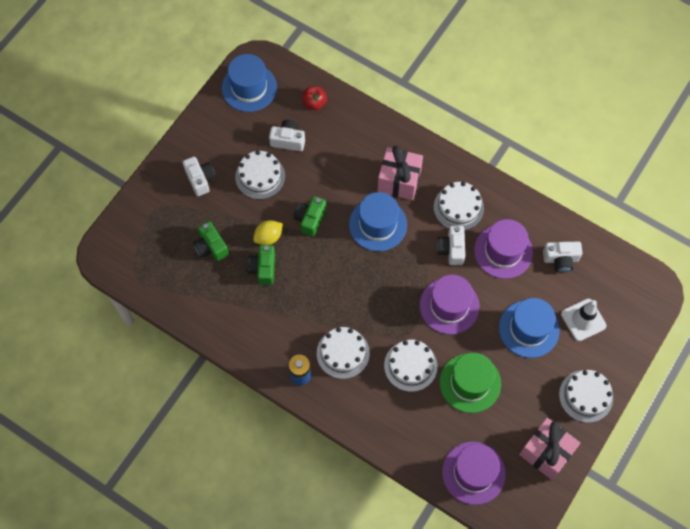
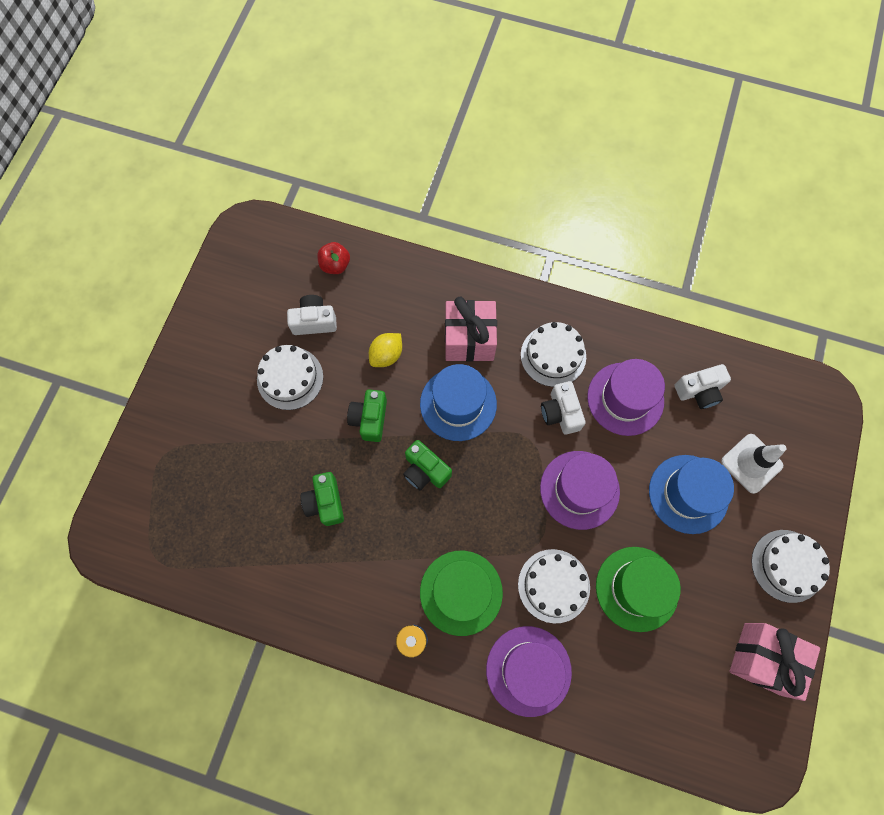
camera: 15 degrees left, 5 degrees up
(200, 179) = (212, 401): white camera -> none
(211, 247) = (249, 490): green camera -> green camera (425, 470)
(249, 87) = (246, 265): blue hat -> none
(268, 237) = (321, 457): yellow lemon -> yellow lemon (386, 355)
(343, 353) = (461, 592): white cake -> green hat
(473, 473) = (679, 715): purple hat -> purple hat (528, 670)

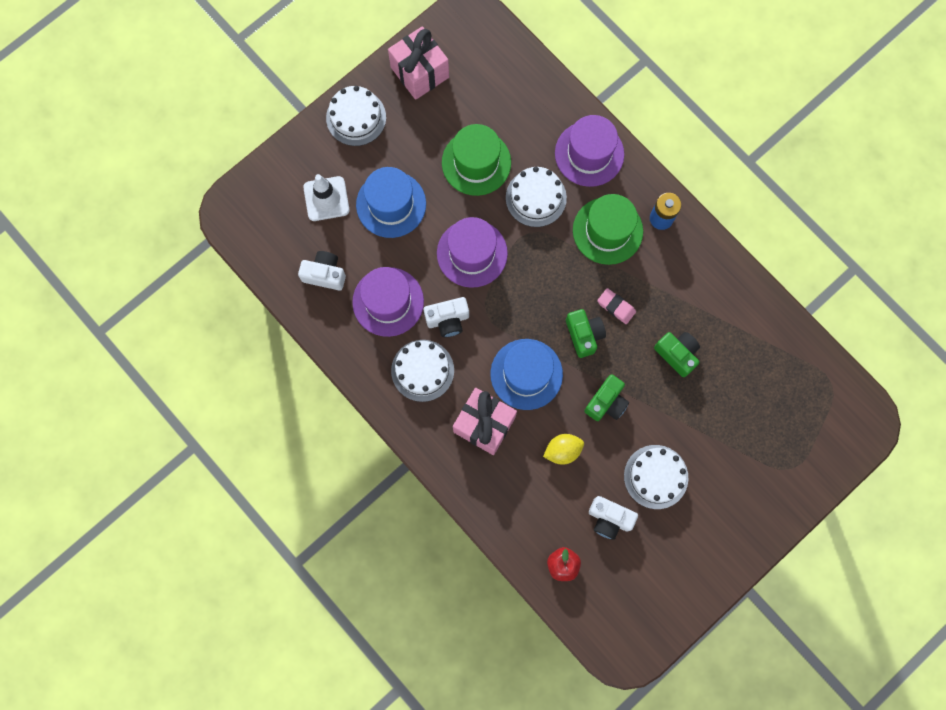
camera: 150 degrees left, 5 degrees up
(325, 502) = (677, 354): green camera -> green camera turned 60 degrees counterclockwise
(409, 516) = (616, 307): none -> pink eraser
(560, 413) = (448, 320): white camera -> white camera turned 60 degrees clockwise

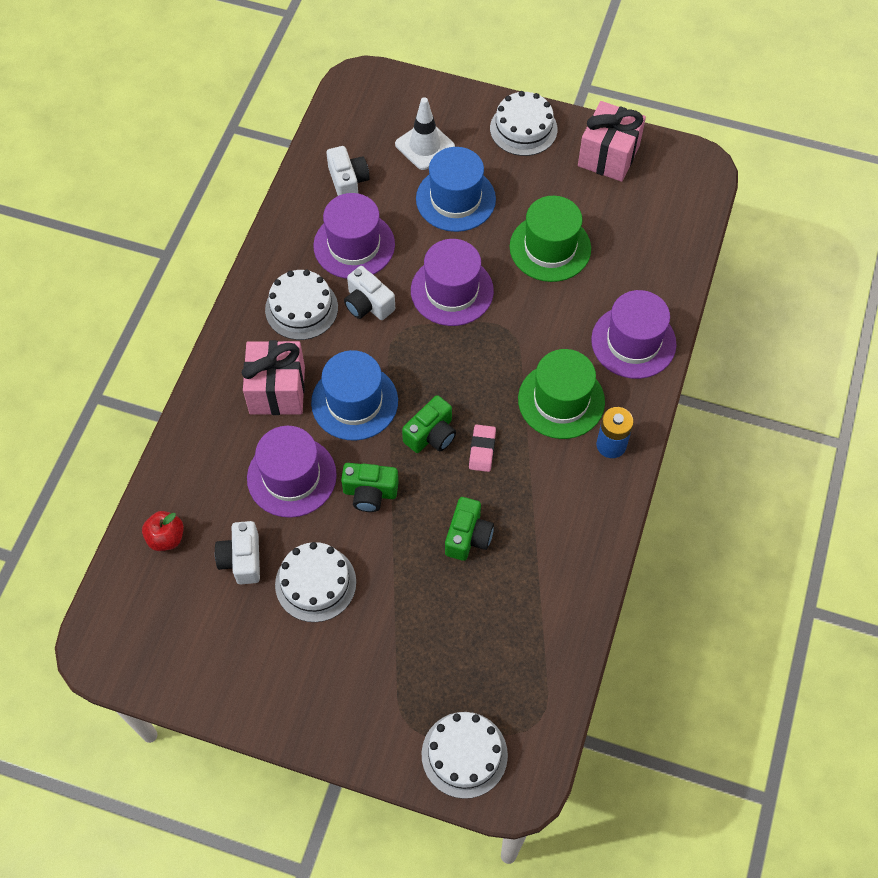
camera: 60 degrees right, 15 degrees down
(536, 198) = (550, 317): white cake -> white cake (464, 754)
(562, 450) = (291, 476): yellow lemon -> purple hat

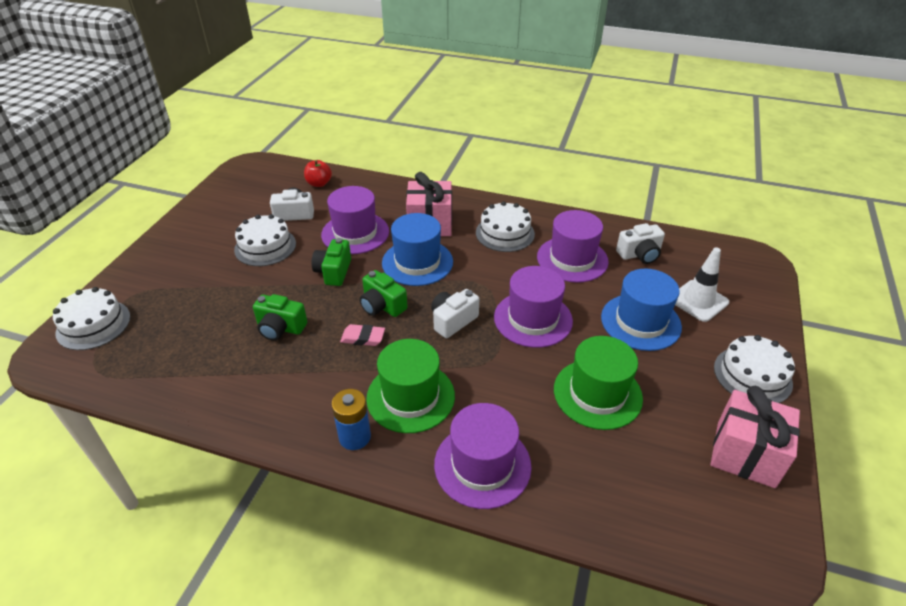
camera: 90 degrees right, 20 degrees down
(368, 304) = (512, 268): white camera -> white camera (453, 321)

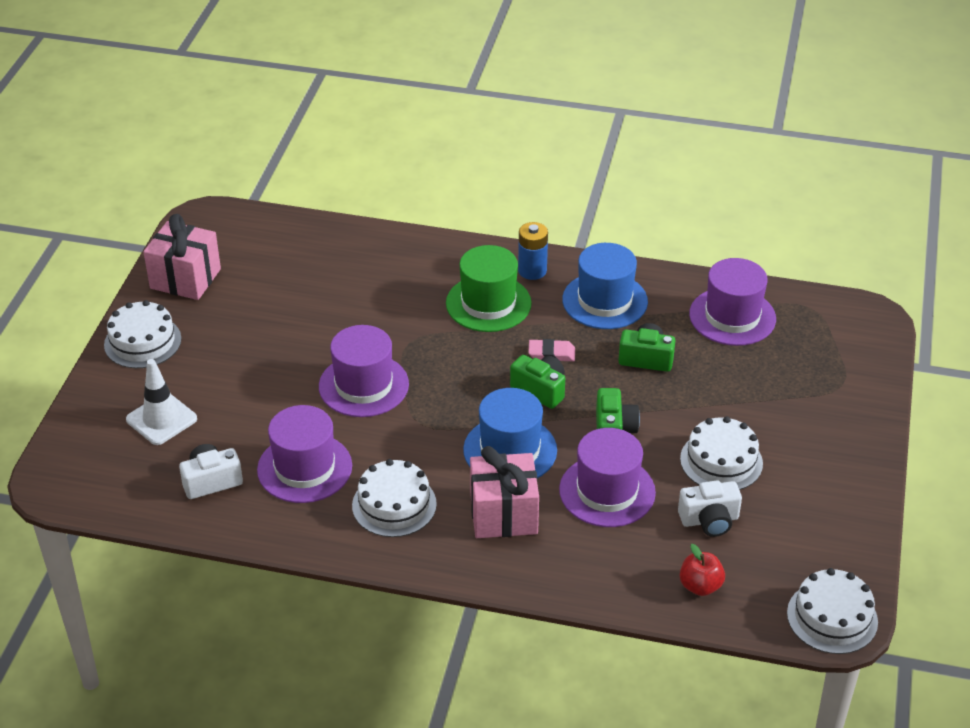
camera: 175 degrees right, 0 degrees up
(93, 324) = (854, 349): white cake -> white cake (832, 617)
(453, 321) = (455, 378): white camera -> none
(482, 465) = (417, 259): purple hat -> purple hat (732, 316)
(597, 393) = (306, 316): green hat -> none
(640, 322) = (240, 389): blue hat -> blue hat (605, 301)

